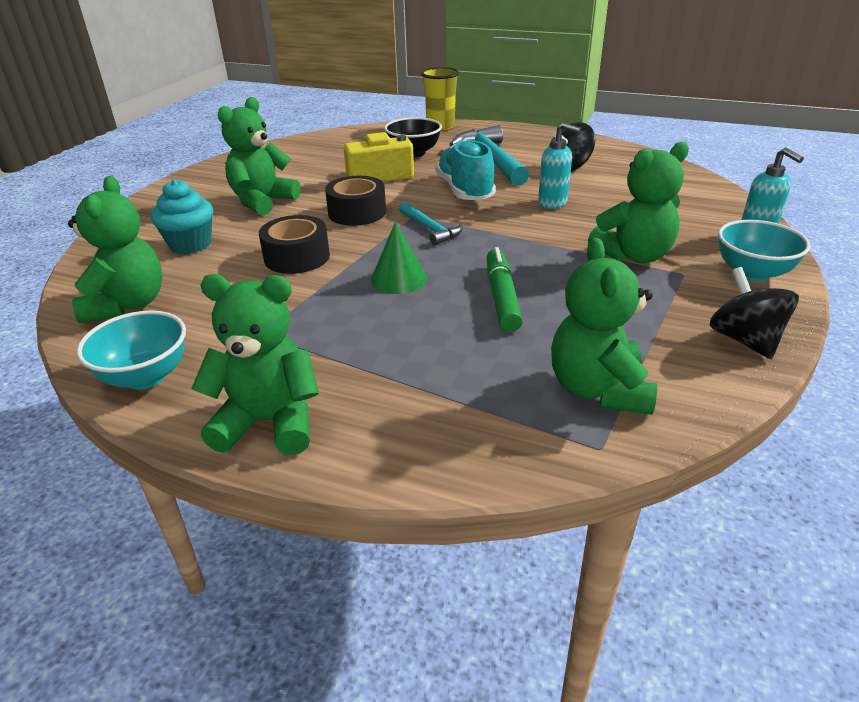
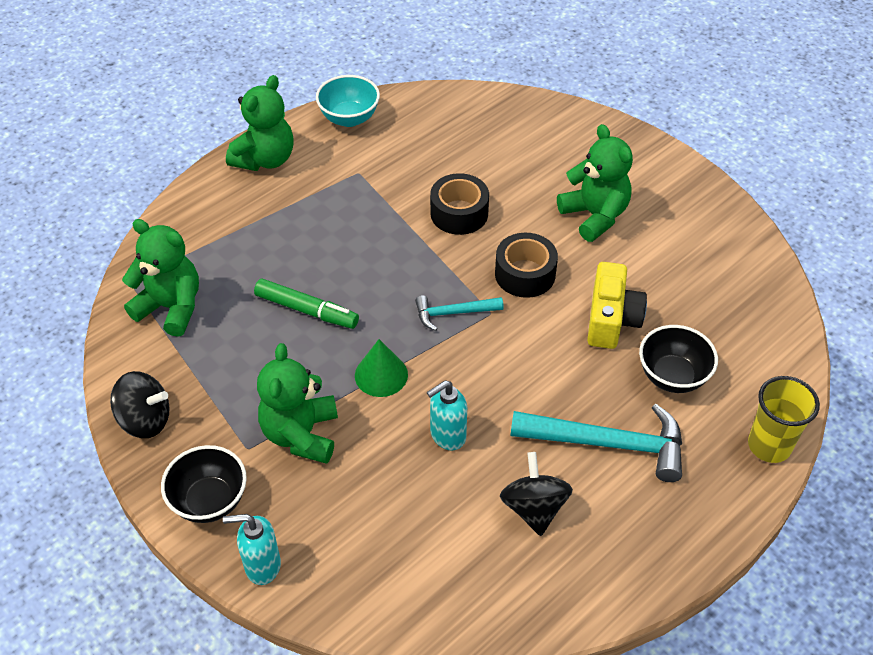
camera: 115 degrees right, 15 degrees up
(127, 305) = (446, 117): green teddy bear -> none
(190, 244) = (526, 158): turquoise cupcake -> none
(398, 279) = (379, 261): green cone -> green cone (381, 375)
(465, 191) = (526, 376): turquoise shoe -> none
(752, 273) = (210, 501): turquoise bowl -> black bowl

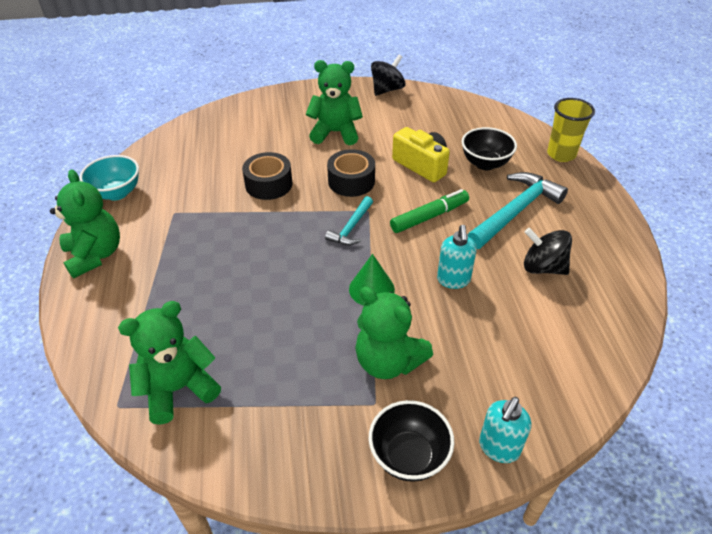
camera: 55 degrees left, 5 degrees down
(145, 420) = (284, 467): black spinning top -> black spinning top (387, 90)
(306, 310) = (272, 302): green marker -> green marker (429, 217)

